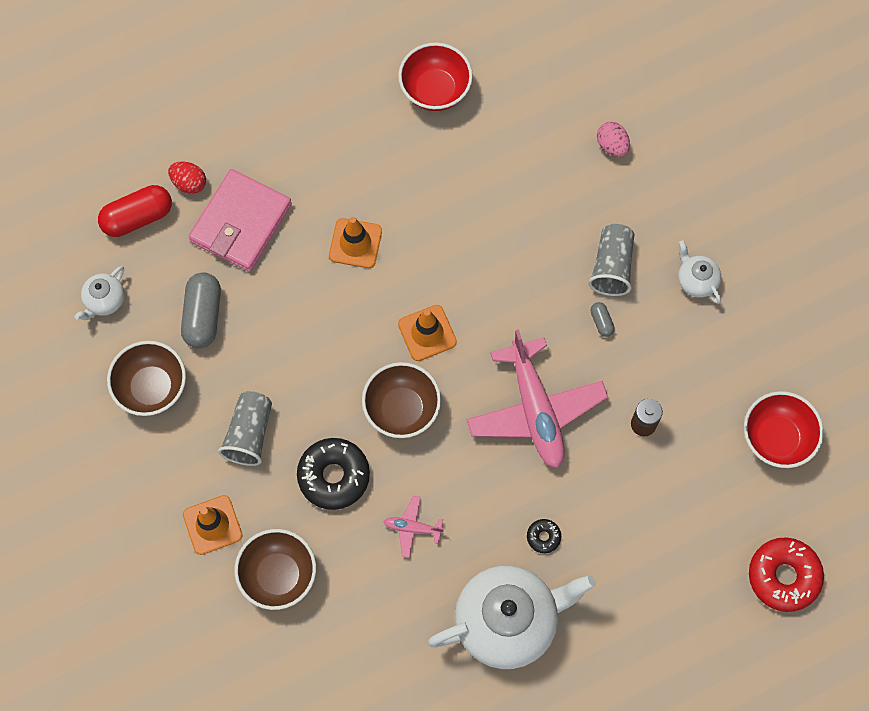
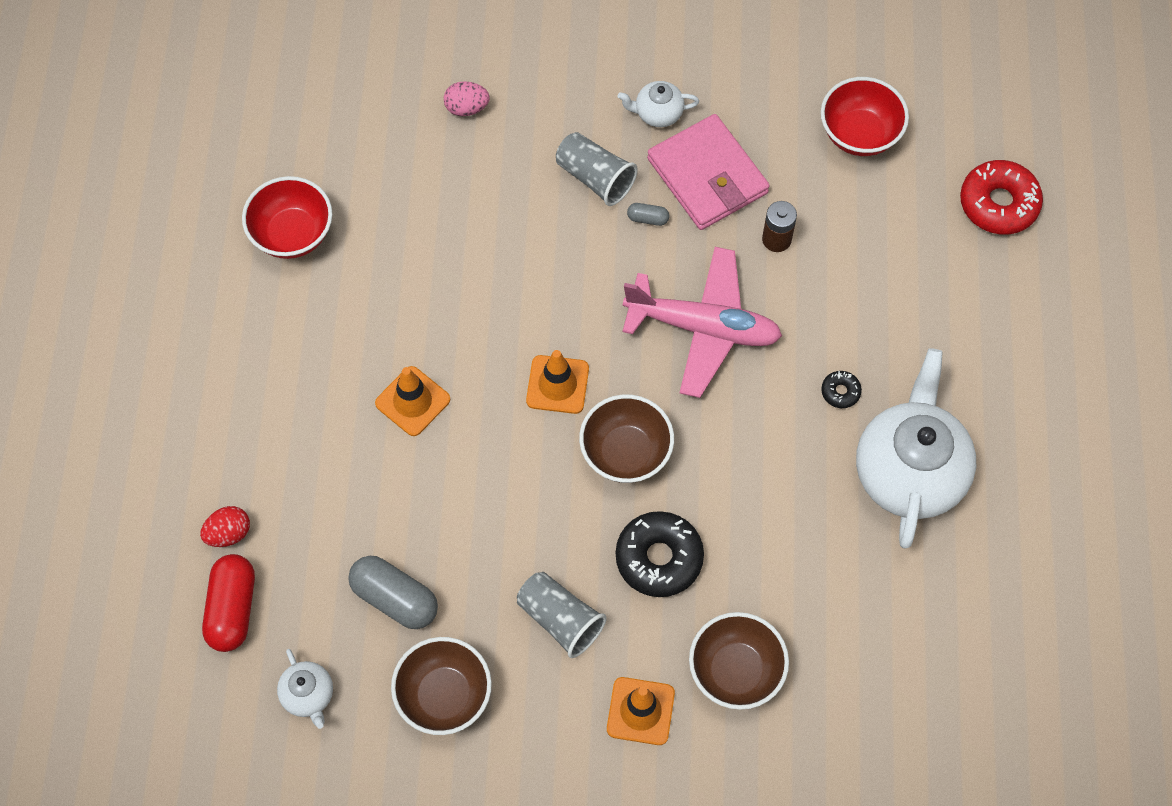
camera: 60 degrees left, 5 degrees down
(241, 223) = (312, 504): pink wallet -> pink wallet (707, 176)
(412, 528) = (760, 510): pink plane -> none

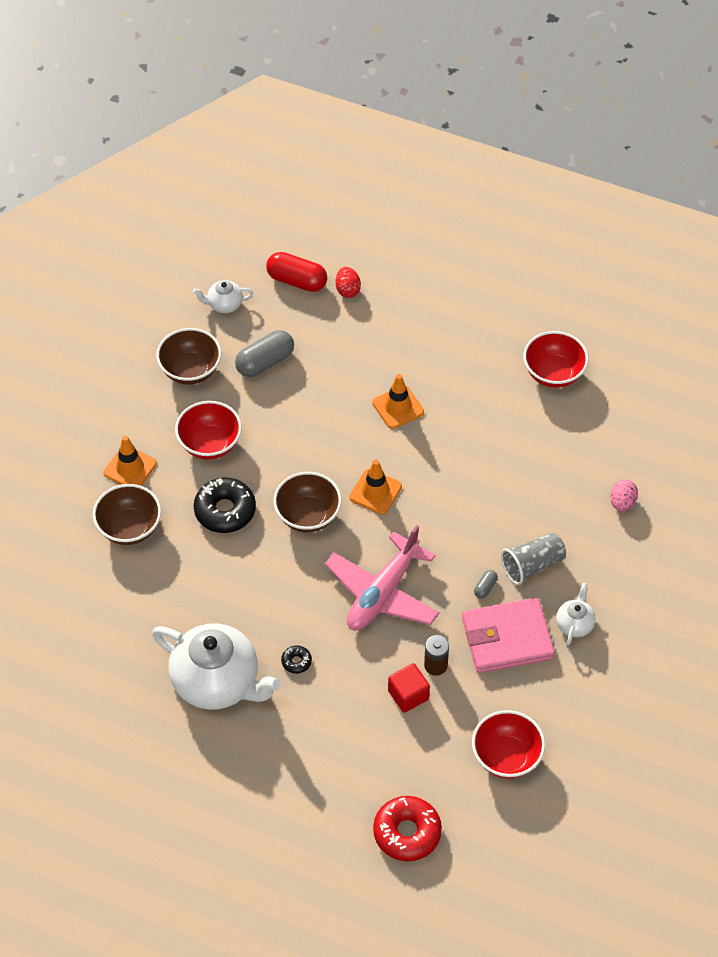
camera: 110 degrees right, 10 degrees down
(560, 619) = (210, 444): grey cup -> red bowl
(828, 256) = (408, 695): none -> red cube

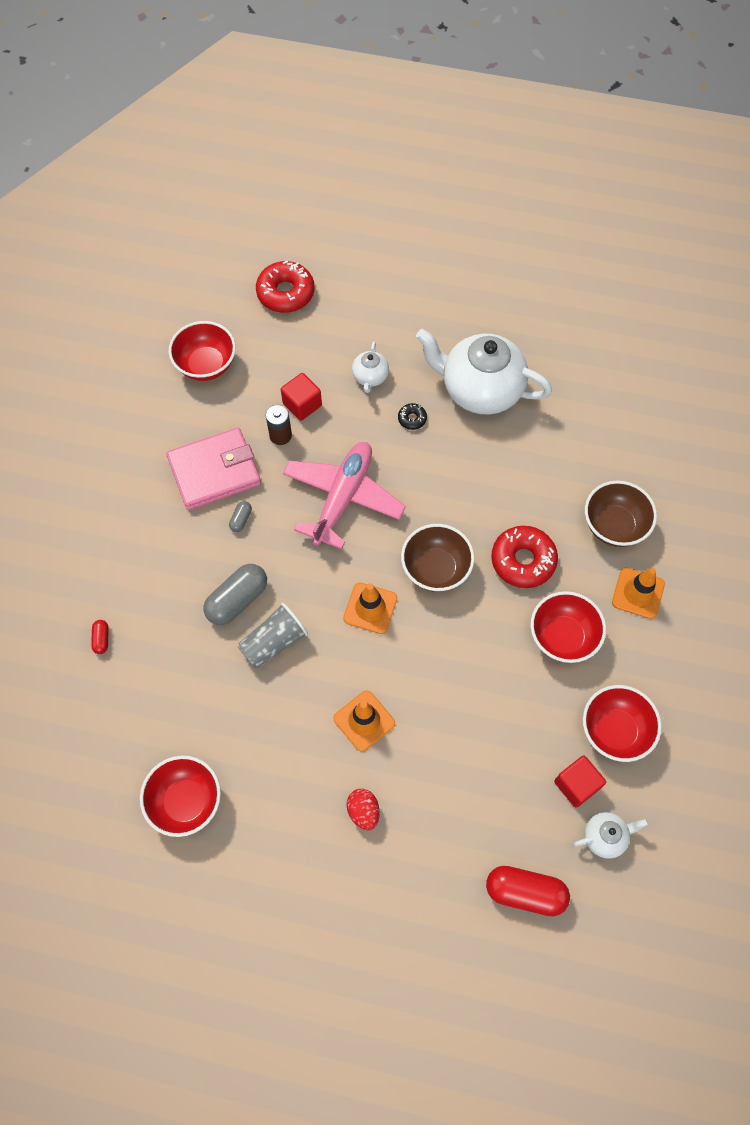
camera: 170 degrees right, 10 degrees up
(190, 370) = (614, 731): brown bowl -> red bowl
(225, 510) = (523, 560): black donut -> red donut
(235, 339) = (576, 785): none -> red cube
(265, 362) = (532, 757): grey capsule -> grey capsule (237, 600)
(347, 290) = (457, 888): red egg -> red egg (363, 811)
(532, 565) = (195, 551): grey cup -> grey cup (274, 642)
(574, 624) = (149, 496): white teapot -> white teapot (370, 377)
(622, 503) = (101, 639): pink egg -> red capsule

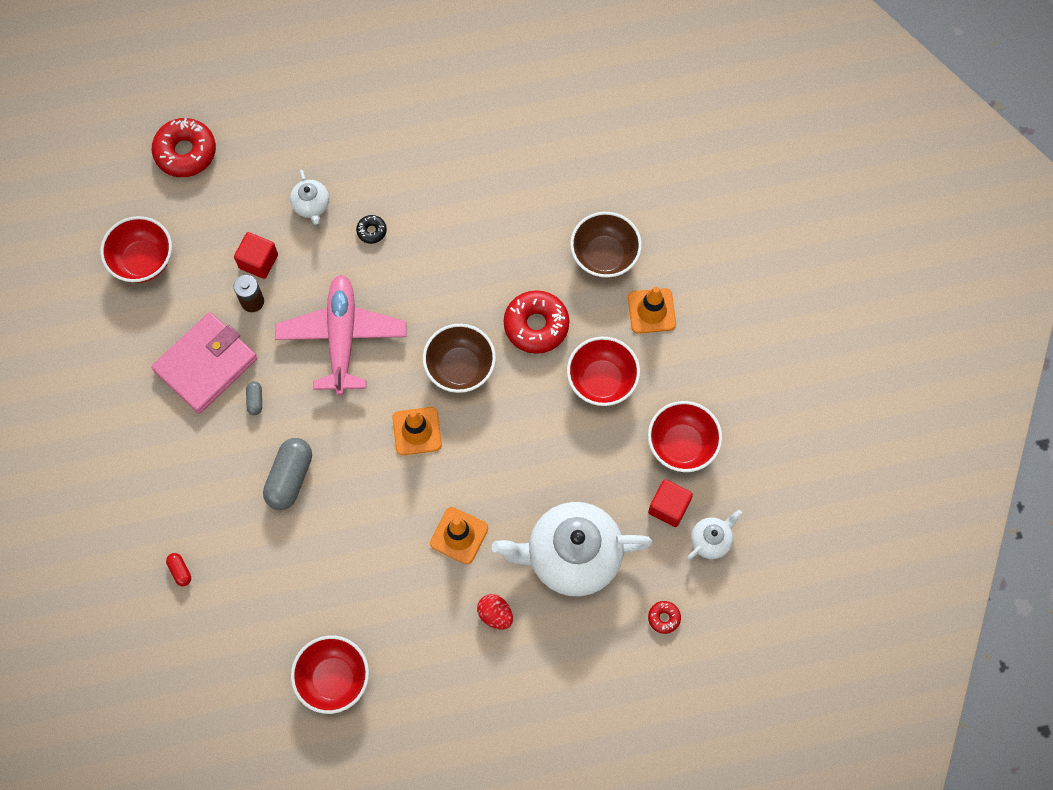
camera: 25 degrees left, 5 degrees up
(274, 642) = (343, 502): grey cup -> none
(480, 389) = (423, 174): white teapot -> white teapot (571, 556)
(525, 892) = (664, 618): red capsule -> red donut

